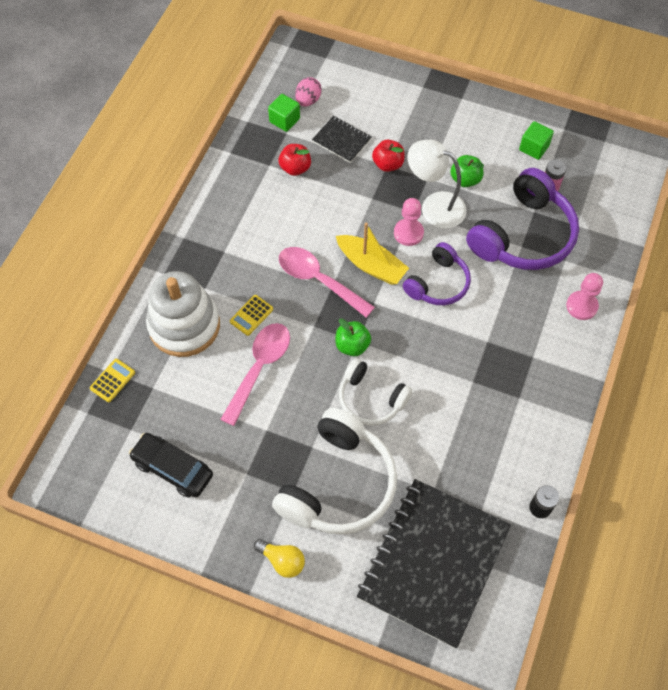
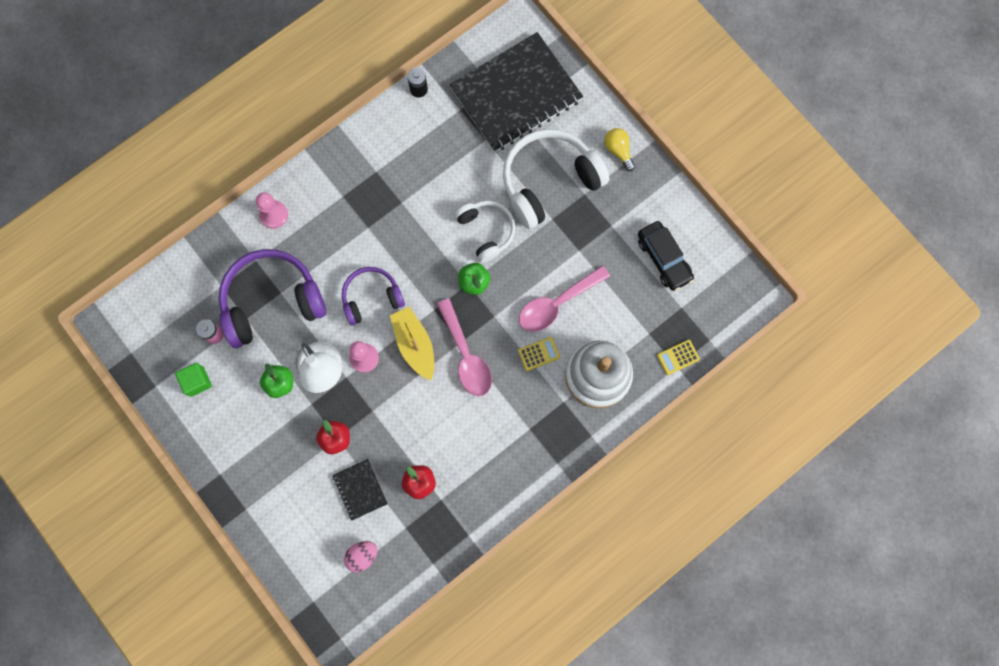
camera: 150 degrees left, 15 degrees up
(284, 120) = (398, 544): green cube -> none

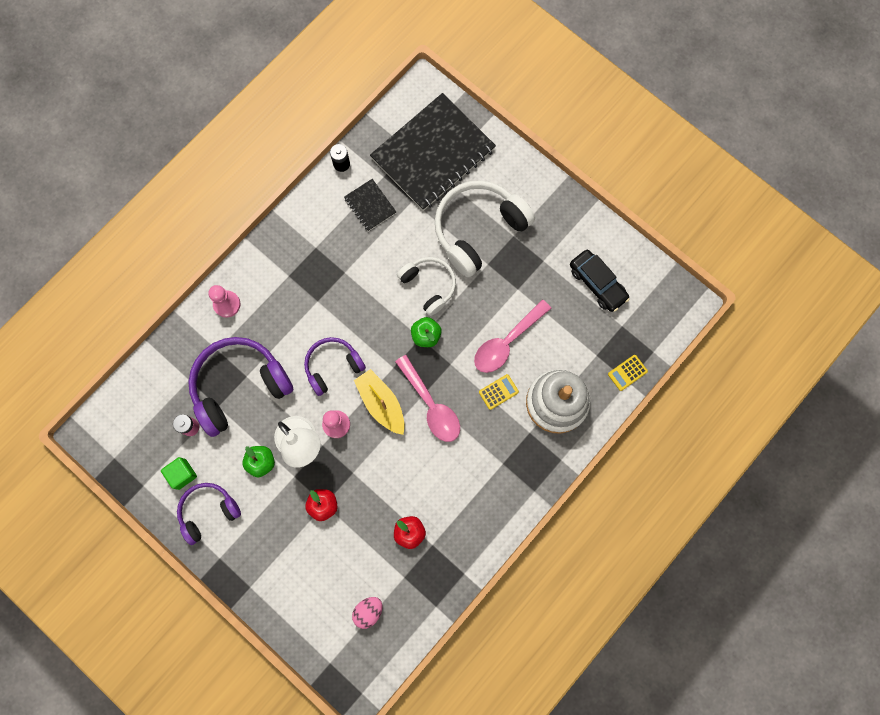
camera: 10 degrees left, 0 degrees up
(217, 424) = (208, 511): none -> purple headphones
(360, 489) = (355, 549): black notebook -> black notebook (370, 205)
(618, 151) = (537, 190): yellow light bulb -> none

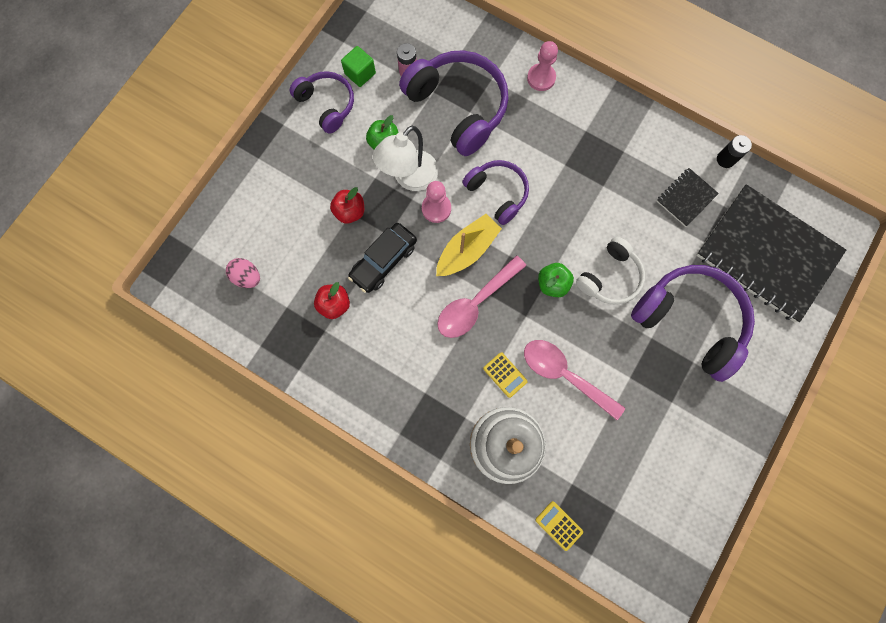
camera: 80 degrees right, 0 degrees up
(478, 229) = (690, 320): white headphones -> purple headphones
(597, 283) = (660, 472): black car -> black car (383, 261)

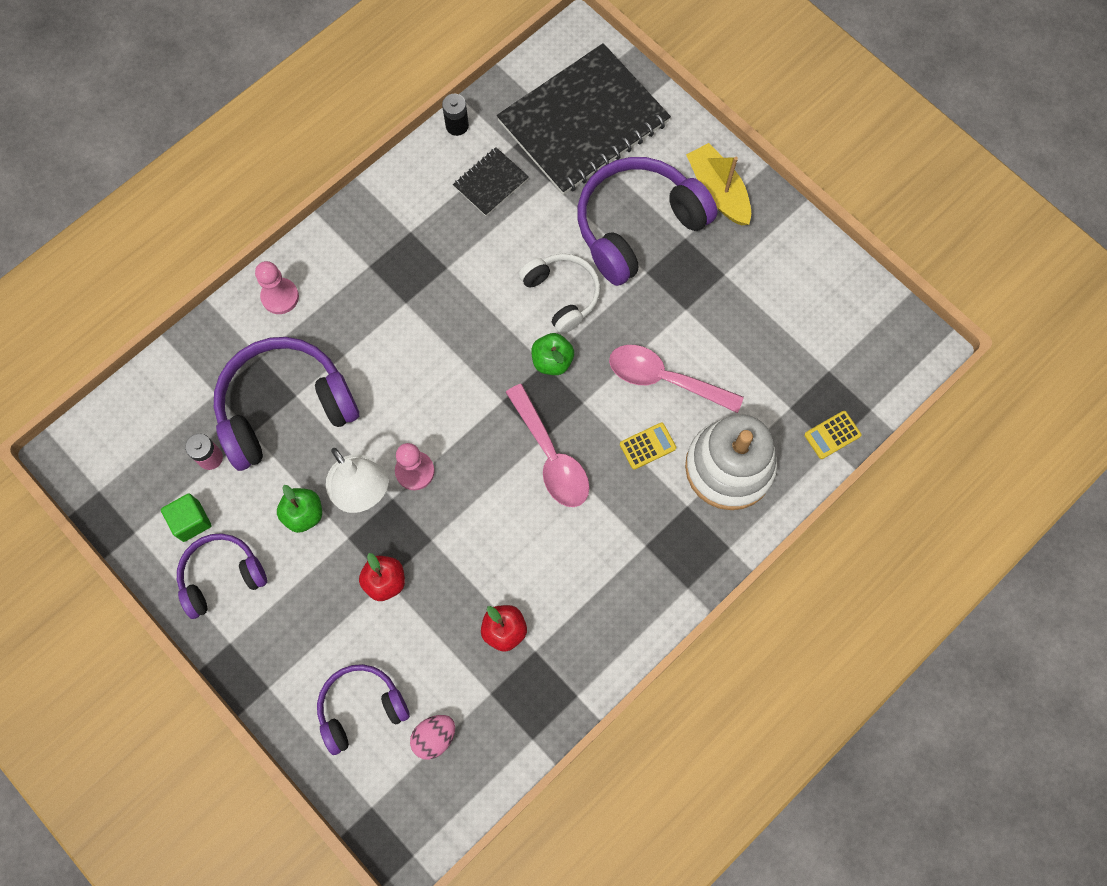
camera: 75 degrees left, 5 degrees down
(383, 261) = (464, 554): black car -> none
(467, 250) = (481, 448): yellow boat -> yellow boat (718, 191)
(497, 193) = (418, 392): purple headphones -> purple headphones (361, 708)
(565, 375) = (665, 379): pink spoon -> pink spoon turned 60 degrees clockwise
(686, 198) = (491, 183): black notebook -> black notebook turned 75 degrees clockwise

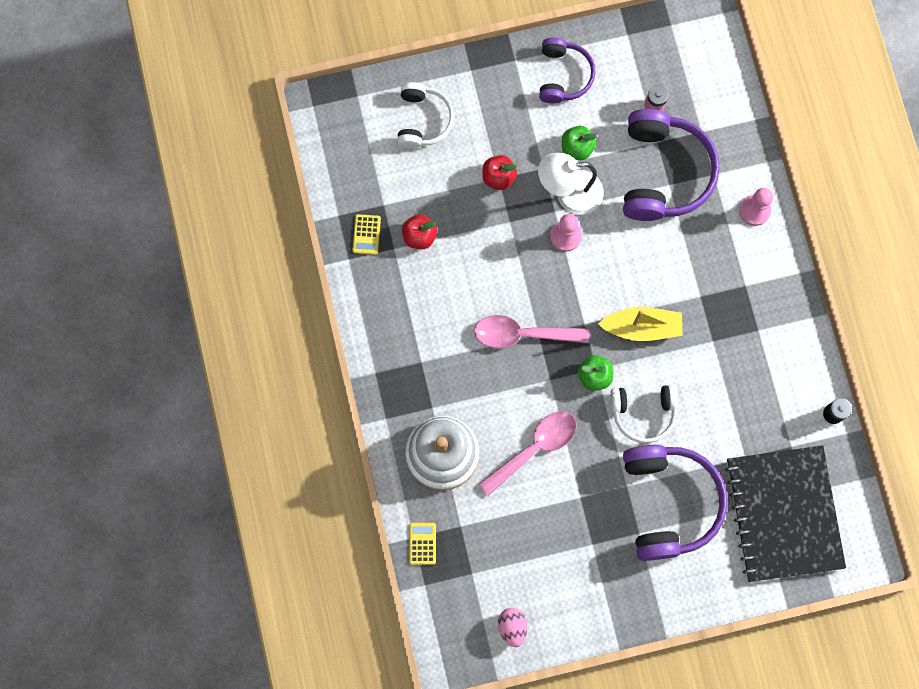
camera: 120 degrees right, 5 degrees up
(191, 521) = (614, 73): green cube -> none
(361, 708) = (423, 120): purple headphones -> white headphones
(434, 737) = (377, 155): pink egg -> pink egg (512, 627)
(491, 183) = (767, 412): black notebook -> none
(647, 446) = (491, 406): yellow calculator -> yellow calculator (366, 234)
(718, 191) = (664, 583): yellow boat -> yellow boat (641, 327)

